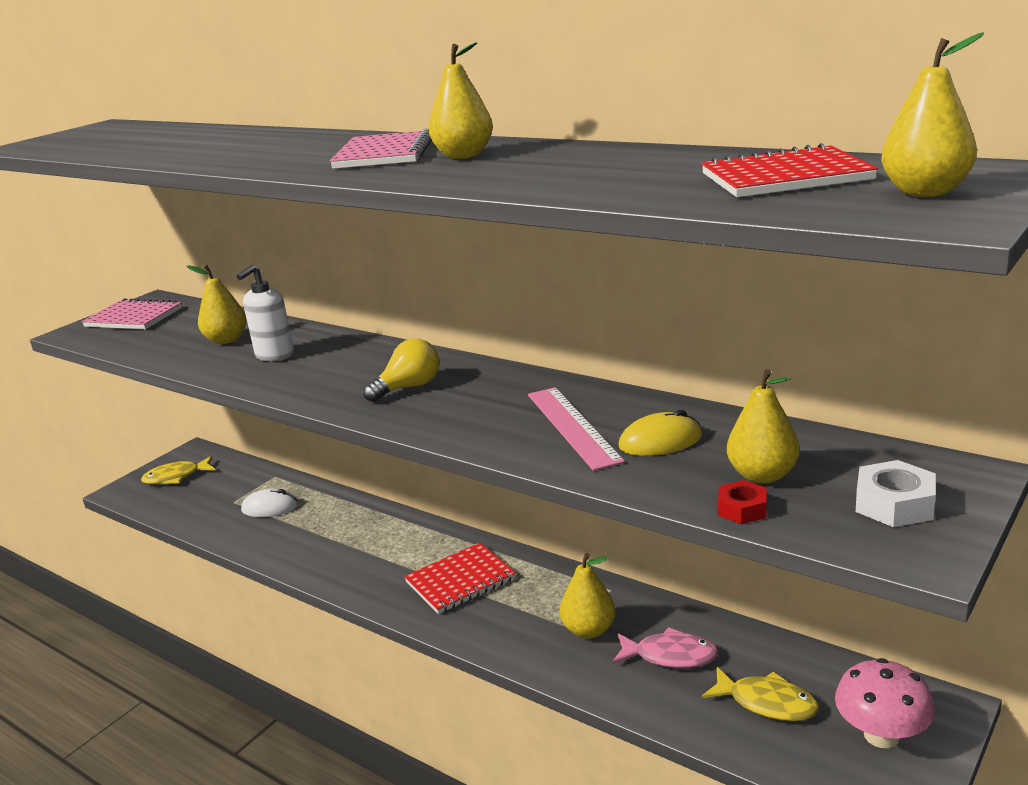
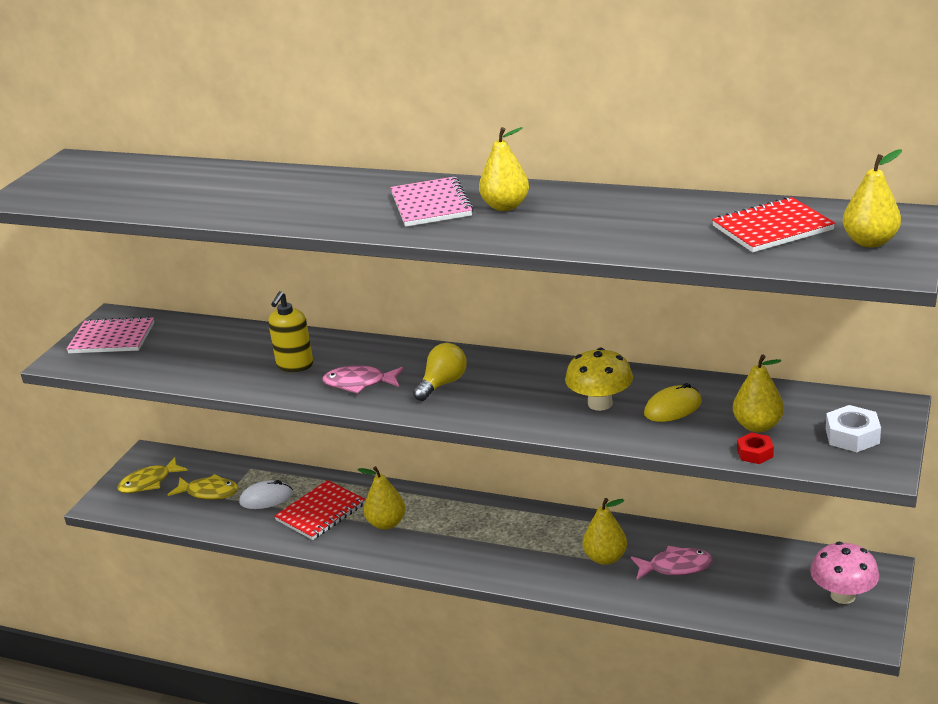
camera: 15 degrees left, 5 degrees up
(226, 340) = (233, 354): yellow pear -> yellow pear (386, 523)
(274, 355) = (295, 365): white soap dispenser -> yellow soap dispenser
(323, 378) = (359, 383): none -> pink fish
(460, 580) = (480, 536): red notebook -> red notebook (320, 512)
(572, 426) = (600, 403): pink ruler -> yellow mushroom
(766, 703) = (758, 588): yellow fish -> yellow fish (209, 492)

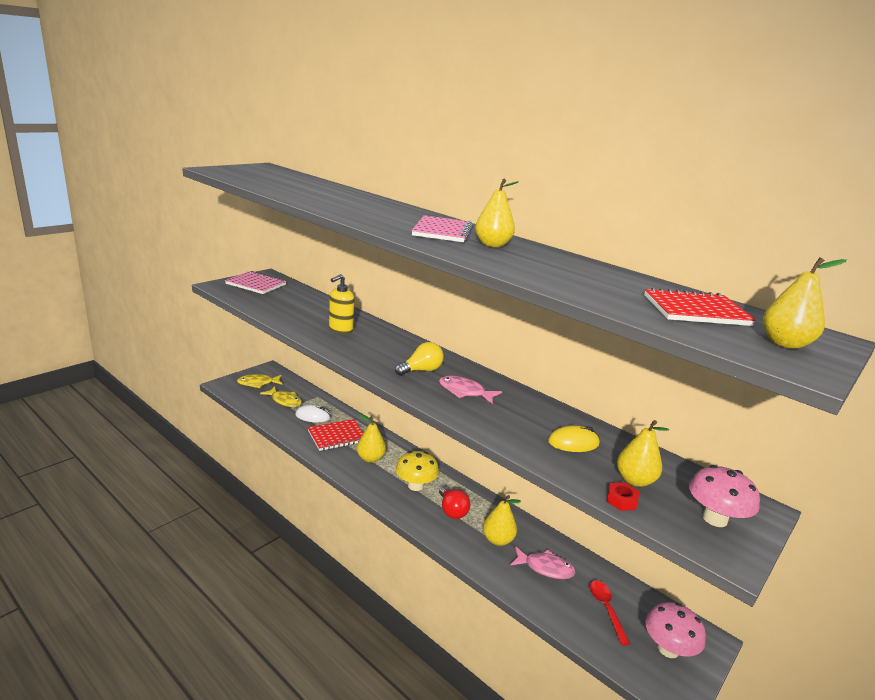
camera: 15 degrees right, 5 degrees down
(359, 383) = (369, 352): pink fish -> pink fish (465, 392)
(531, 546) = (452, 510): none -> red light bulb
(600, 403) = (520, 420): yellow mushroom -> yellow mushroom (415, 485)
(762, 583) = (606, 609): none -> red spoon
(852, 436) = (714, 519): white nut -> pink mushroom

